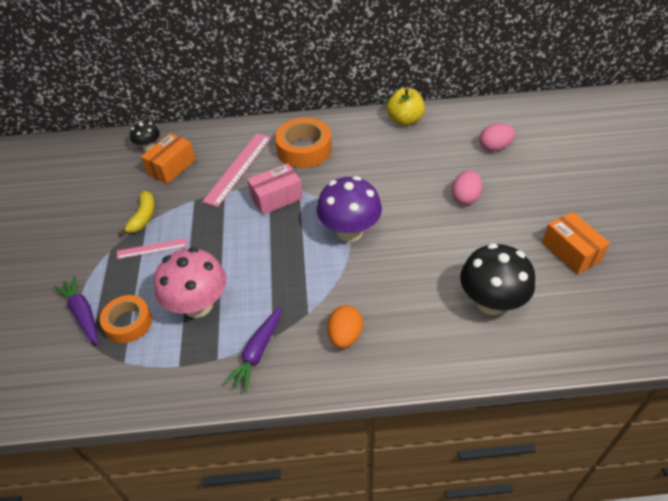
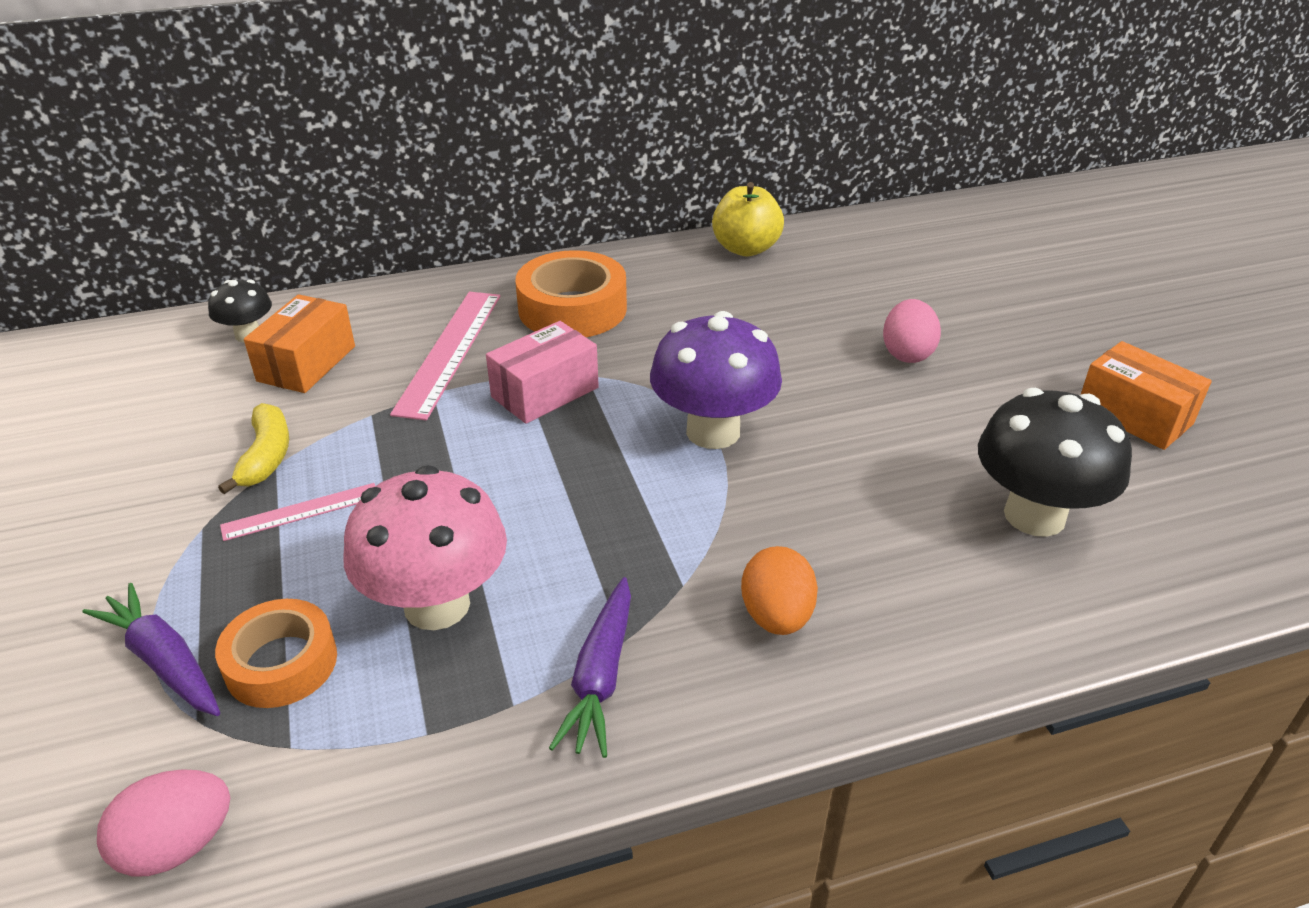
camera: 15 degrees left, 10 degrees down
(494, 147) = (923, 274): pink egg -> pink egg (177, 845)

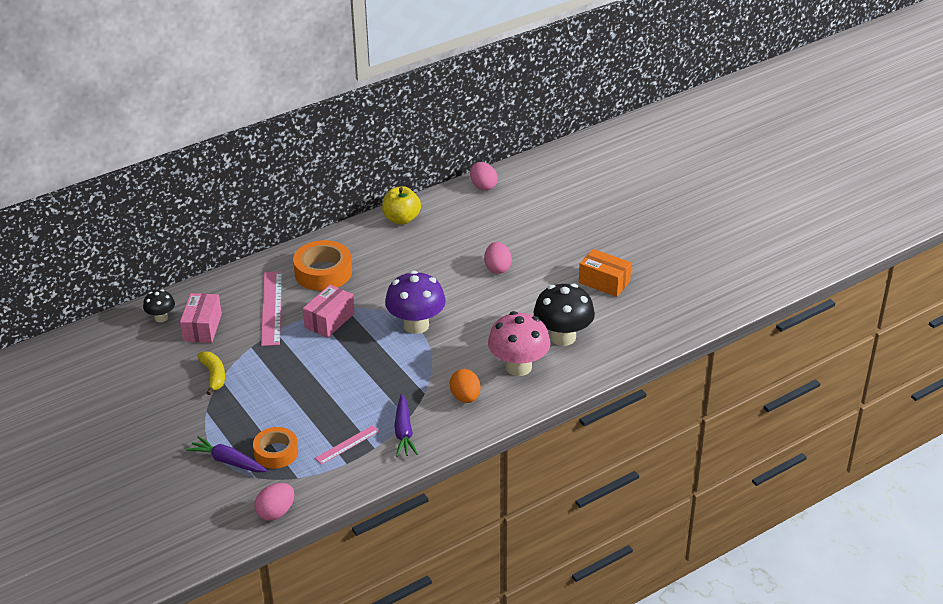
camera: 15 degrees left, 0 degrees up
(301, 511) = (246, 396): pink ruler -> pink ruler (347, 444)
(306, 363) = (202, 327): orange box -> pink box
(437, 605) = (327, 420): pink mushroom -> pink mushroom (518, 367)
(904, 222) = (483, 186): none -> pink egg

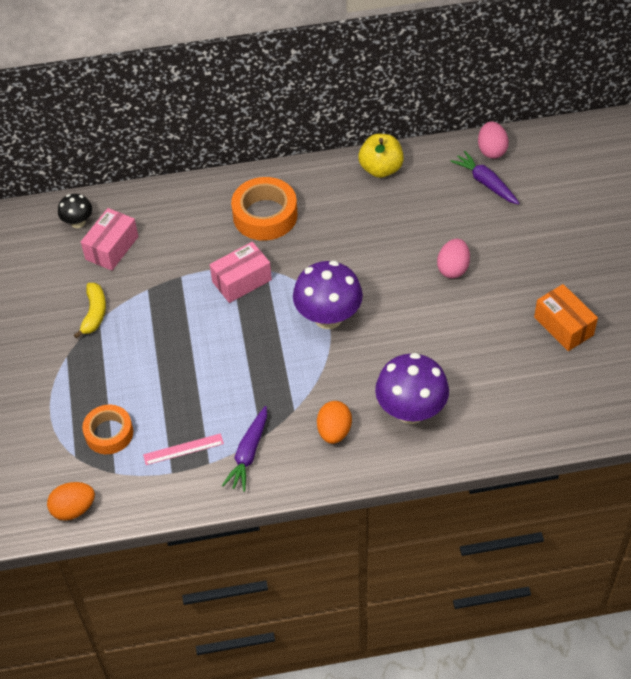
camera: 25 degrees right, 15 degrees up
(228, 461) = (58, 427): purple carrot -> purple carrot (486, 183)
(271, 308) = (191, 245): pink ruler -> none
(276, 512) = (73, 509): pink egg -> orange egg
(518, 367) = (411, 410): pink mushroom -> purple mushroom
(563, 337) = (479, 386): black mushroom -> none

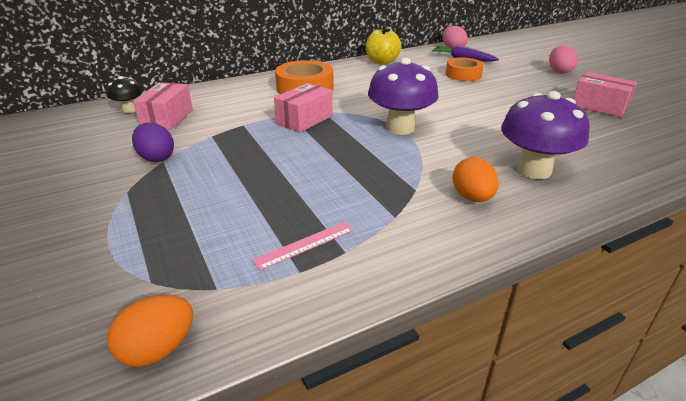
camera: 20 degrees left, 20 degrees down
(94, 313) = (156, 158): yellow banana -> purple egg
(109, 433) = (197, 248): orange tape -> orange tape (463, 74)
(248, 453) = (390, 233): purple carrot -> none
(453, 268) = (480, 92): pink egg -> pink egg (559, 71)
(563, 326) = (599, 106): orange box -> pink box

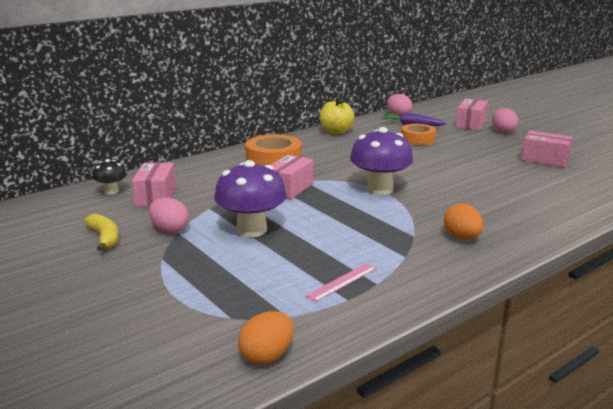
camera: 10 degrees left, 10 degrees down
(86, 161) = (104, 238): none -> yellow banana
(156, 158) = (169, 230): purple egg -> pink egg
(526, 61) = (470, 124): none -> pink box
(533, 170) = (504, 214): purple mushroom -> purple mushroom (251, 230)

